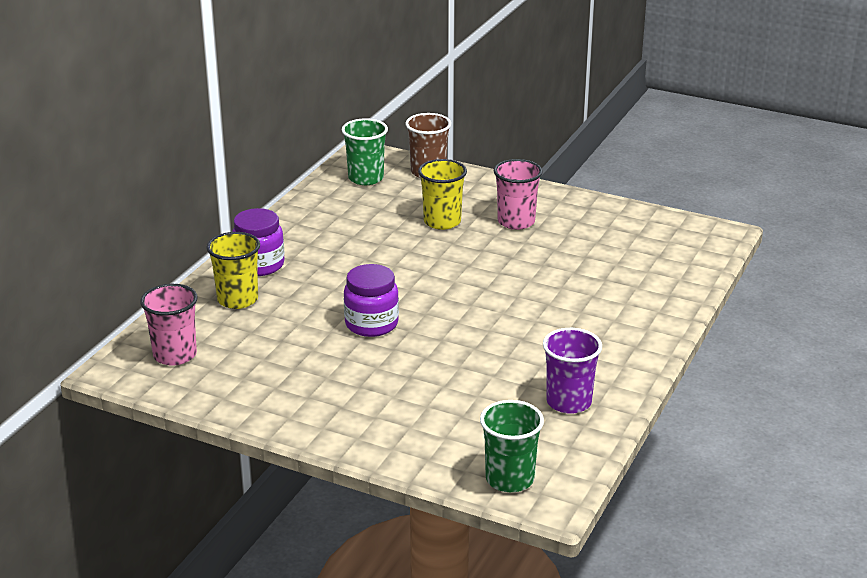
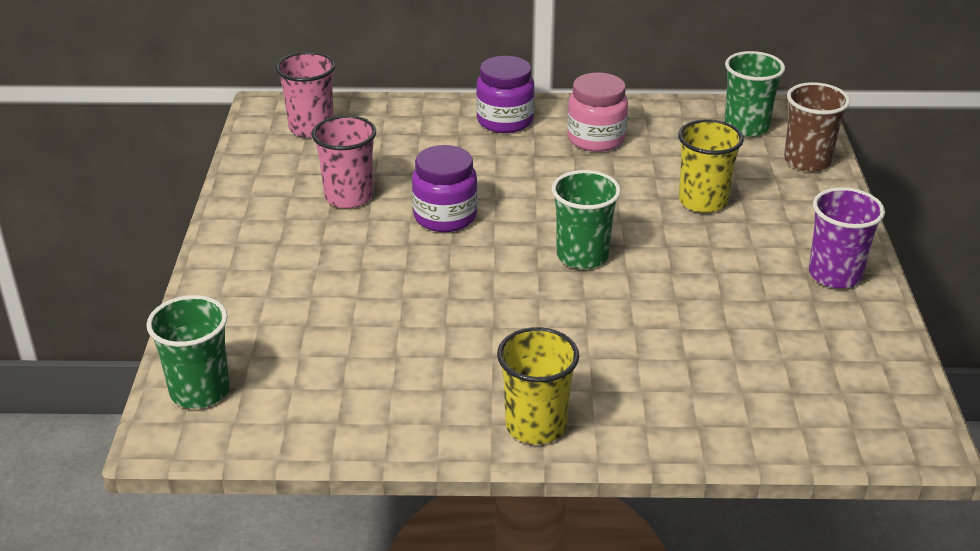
camera: 65 degrees right, 5 degrees up
(237, 299) = (431, 129): yellow cup -> yellow cup (536, 425)
(324, 236) = (596, 139): none -> pink jar
(468, 283) = (582, 256): none -> green cup
(516, 222) = (758, 252): pink cup -> pink cup (349, 197)
(569, 402) = (379, 397): purple cup -> purple cup (835, 275)

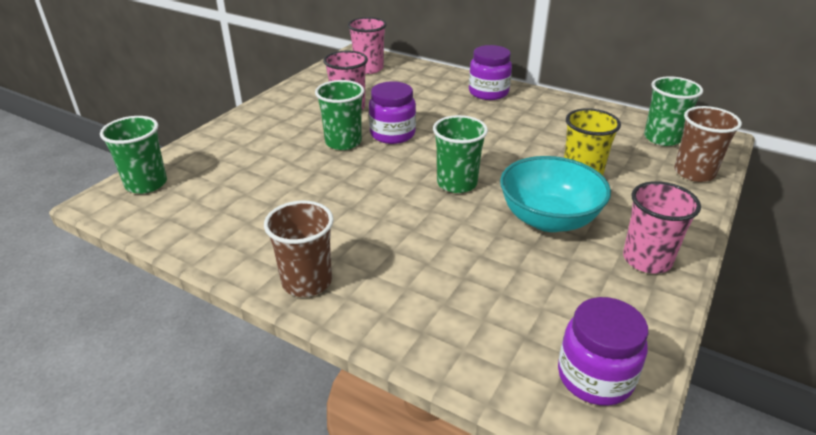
camera: 30 degrees right, 0 degrees up
(395, 248) = (343, 142): none -> green cup
(536, 425) = (307, 282): yellow cup -> brown cup
(596, 139) = (539, 117): pink jar -> none
(712, 264) = (548, 219): none -> turquoise bowl
(835, 275) = (647, 260): purple cup -> pink cup
(876, 402) = (595, 377): none -> purple jar

